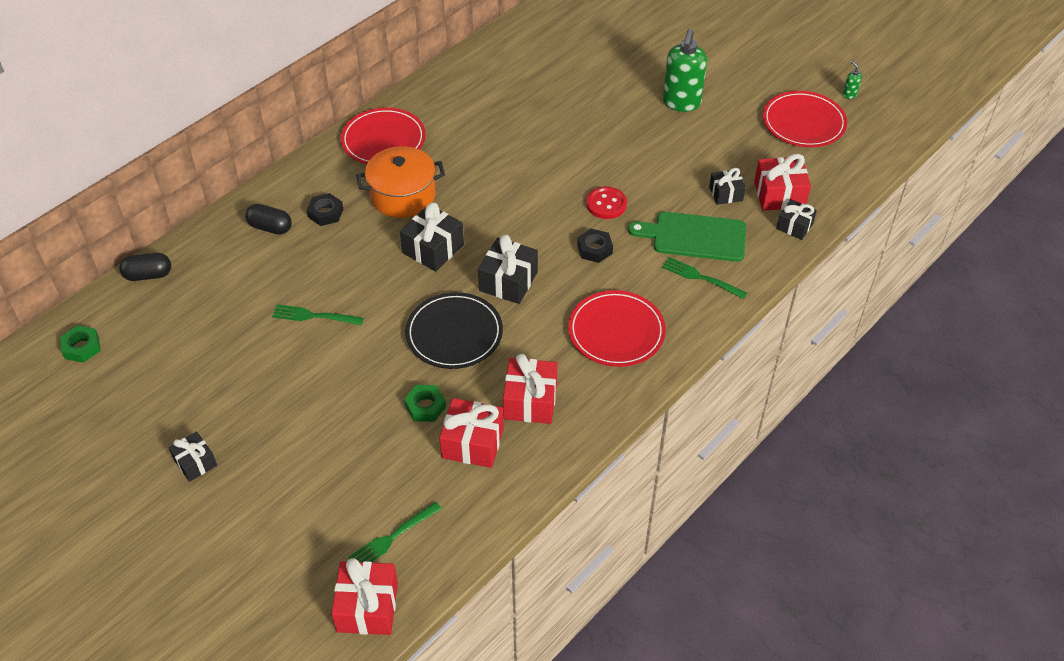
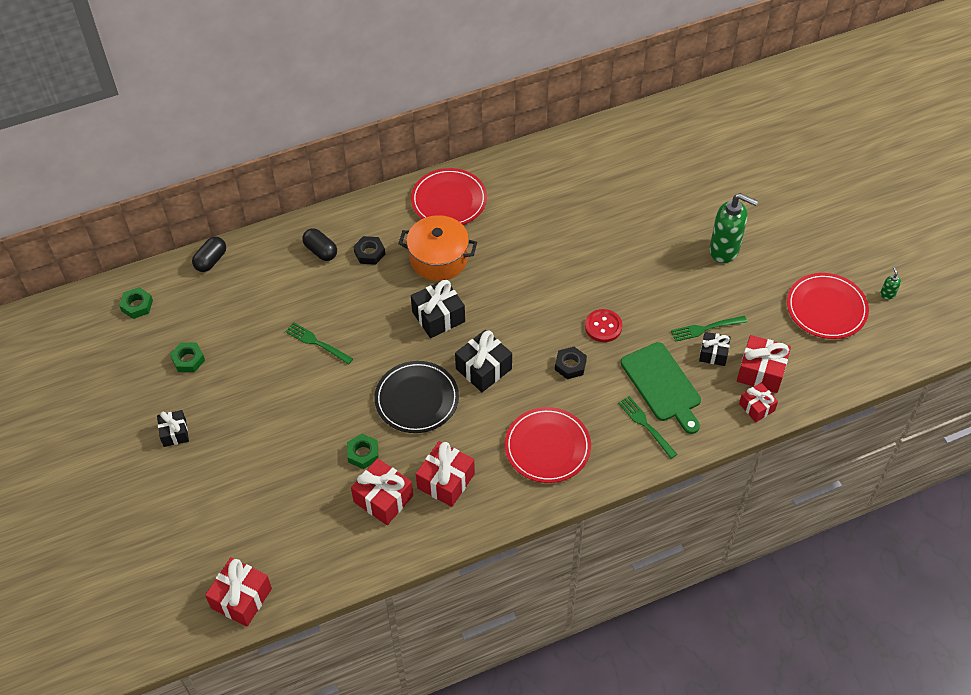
camera: 25 degrees right, 5 degrees up
(148, 275) = (211, 260): black capsule -> black capsule turned 75 degrees counterclockwise
(173, 382) = (188, 360): none -> green nut
(392, 537) = (286, 551): green fork -> green fork (706, 328)
(681, 103) = (724, 250): green soap dispenser -> green soap dispenser turned 105 degrees counterclockwise
(695, 237) = (662, 385): green cutting board -> green cutting board turned 150 degrees counterclockwise
(794, 226) = (756, 407): black gift -> red gift

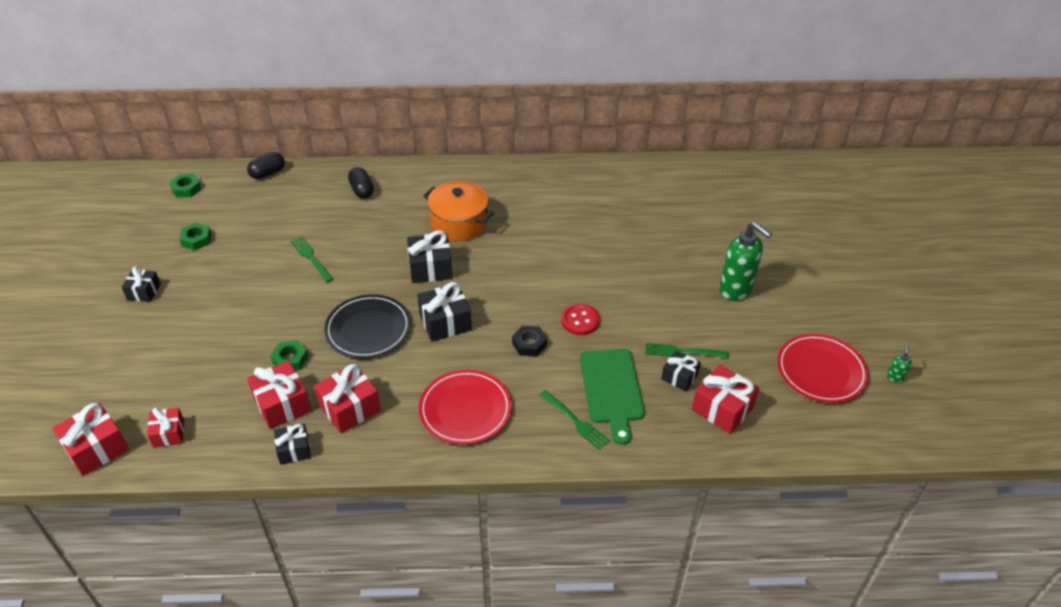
camera: 20 degrees right, 10 degrees down
(369, 253) = (402, 203): black nut -> none
(420, 536) = (294, 450): none -> black gift
(449, 200) = (496, 182): red plate -> none
(646, 425) = (575, 421): green fork -> green fork turned 150 degrees clockwise
(756, 407) = (701, 441): red gift -> red gift (169, 434)

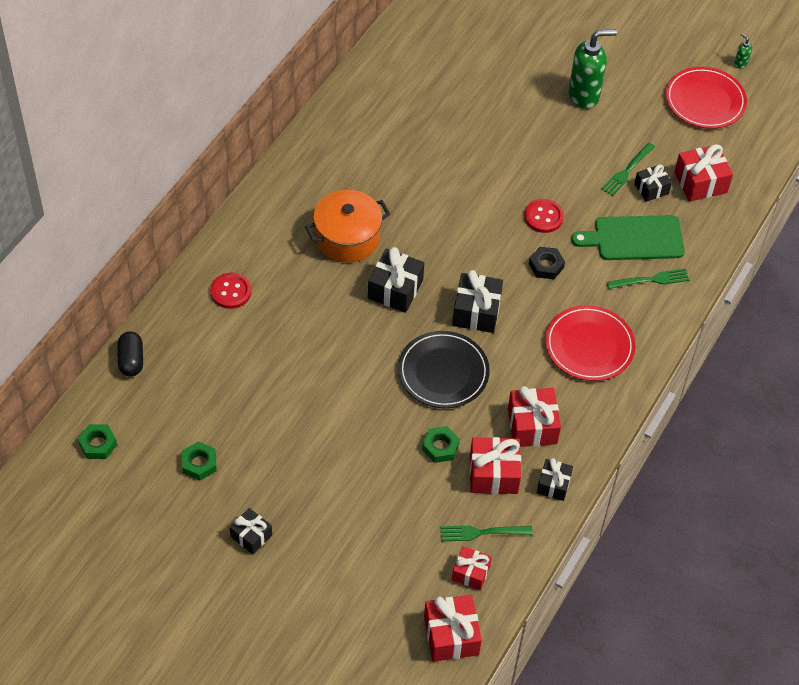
camera: 60 degrees left, 10 degrees up
(311, 258) = (307, 376): green fork -> green fork (482, 532)
(362, 190) = (230, 292): black capsule -> red button
(612, 389) = (634, 238): green cutting board -> green cutting board turned 150 degrees clockwise

